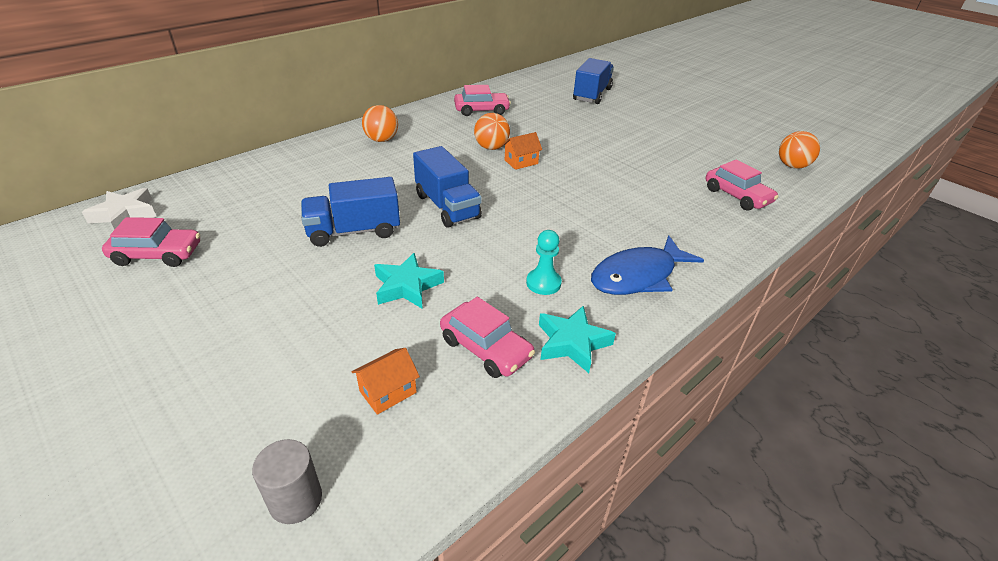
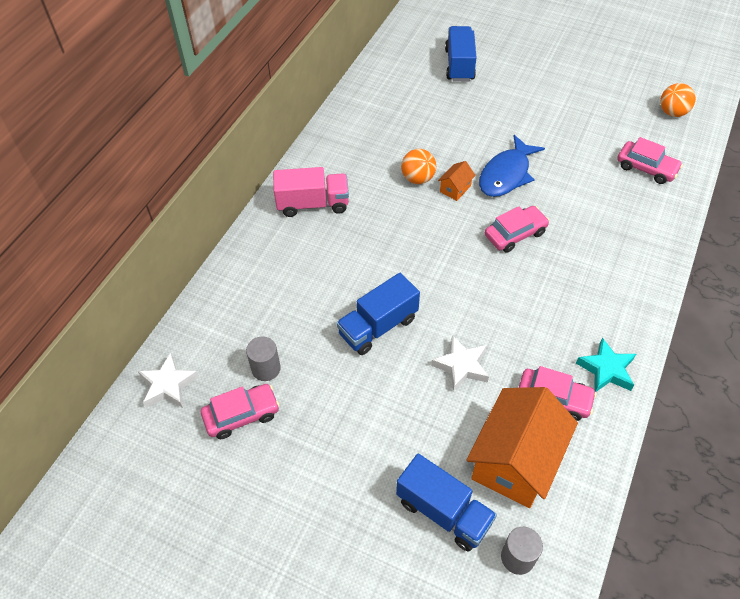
camera: 20 degrees left, 15 degrees up
(219, 229) = (266, 368): none -> grey cylinder
(381, 140) = (313, 204): orange ball -> pink truck
(388, 392) = (515, 461): orange house -> orange house, size x2.37
(407, 286) = (461, 366): turquoise star -> white star
(447, 206) = (431, 268): blue truck -> blue truck (443, 512)
(481, 110) = (373, 126): pink car -> pink car (515, 234)
(543, 283) = (556, 322): turquoise pawn -> none
(638, 276) = (617, 288): blue fish -> blue fish (506, 174)

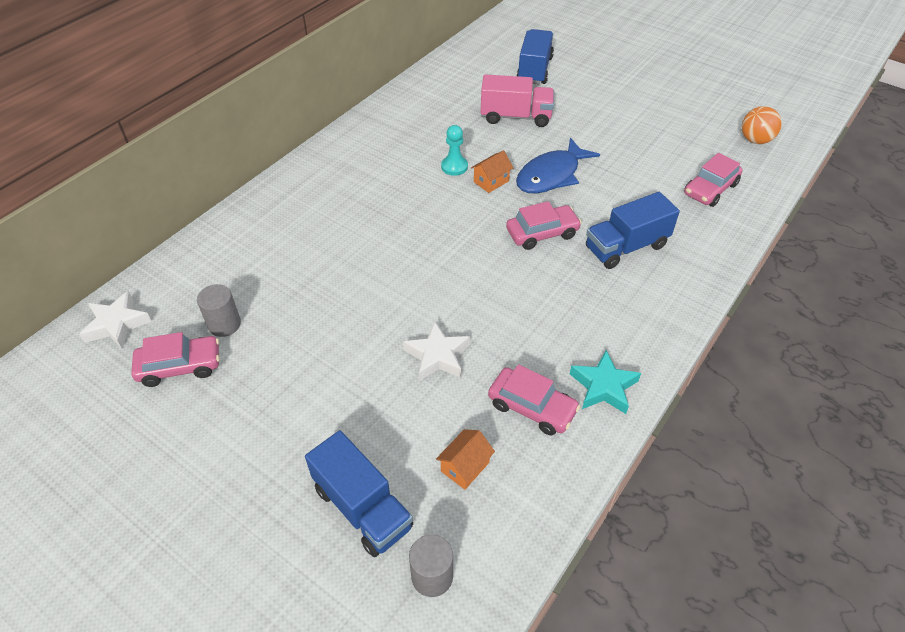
camera: 10 degrees right, 5 degrees down
(313, 204) = (335, 176): pink truck -> pink truck (515, 117)
(378, 326) = (360, 301): blue truck -> blue truck (626, 247)
(418, 178) = (454, 167): orange ball -> turquoise pawn
(515, 461) = (465, 467): orange house -> orange house, size x0.42
(646, 168) = (710, 189): pink car -> pink car turned 90 degrees clockwise

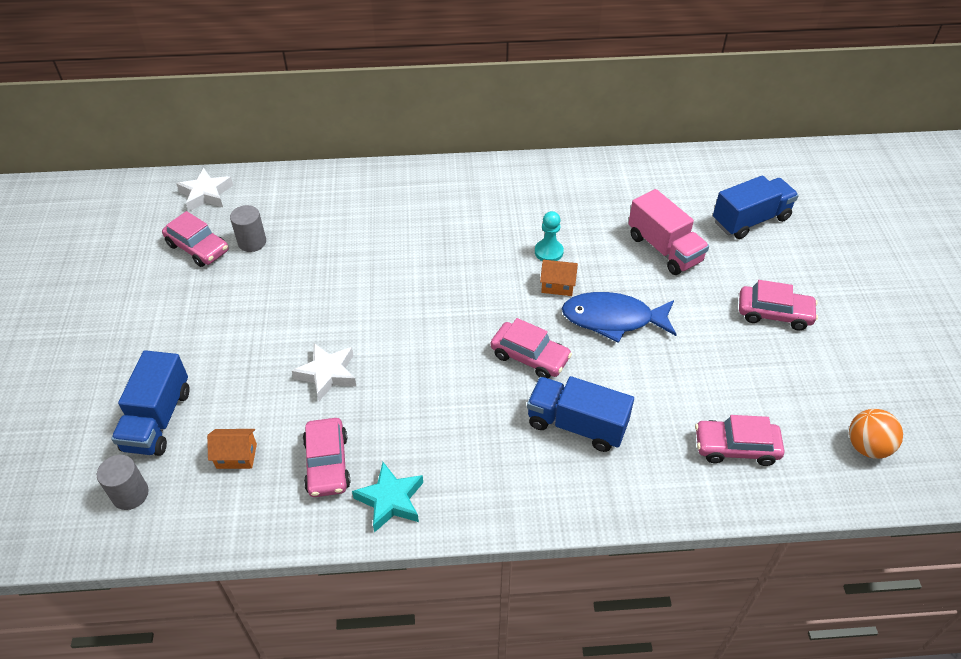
camera: 50 degrees right, 0 degrees up
(621, 109) = (774, 313): none -> pink car

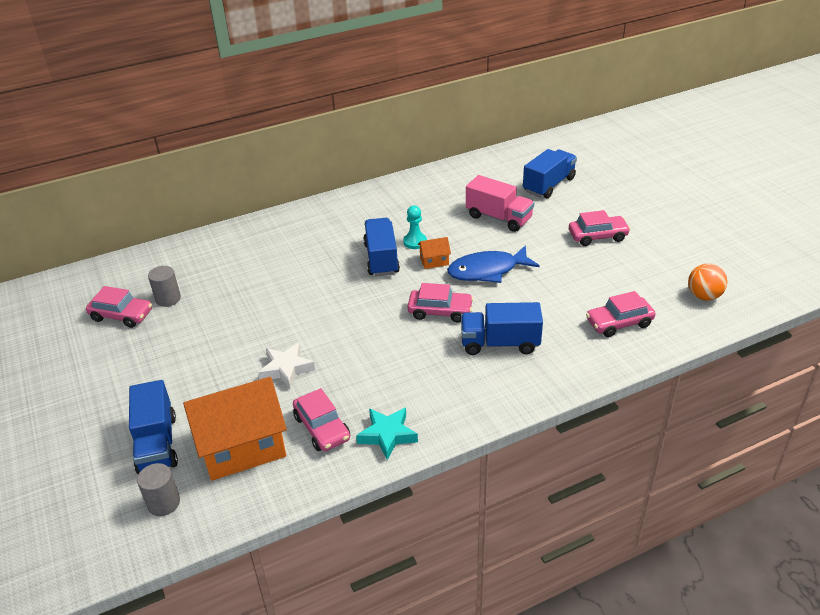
camera: 20 degrees left, 10 degrees down
(206, 194) = (106, 277): white star -> none
(236, 456) = (242, 447): orange house -> orange house, size x2.37
(499, 263) = (381, 259): none -> blue truck

